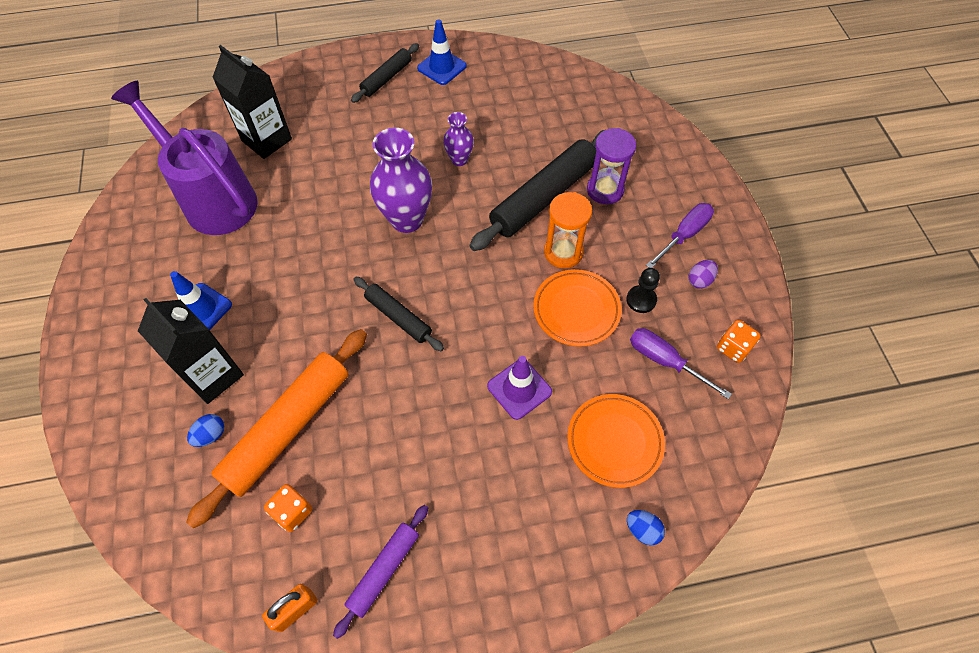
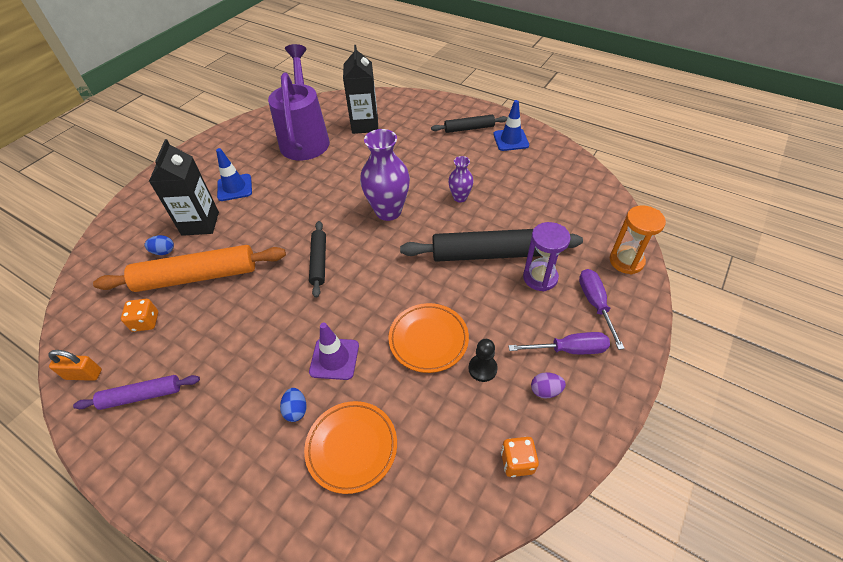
camera: 45 degrees right, 10 degrees down
(563, 252) = (462, 297): orange hourglass -> orange hourglass (626, 261)
(642, 530) = (298, 526): blue egg -> blue egg (296, 410)
(665, 361) = (451, 425): purple screwdriver -> purple screwdriver (595, 304)

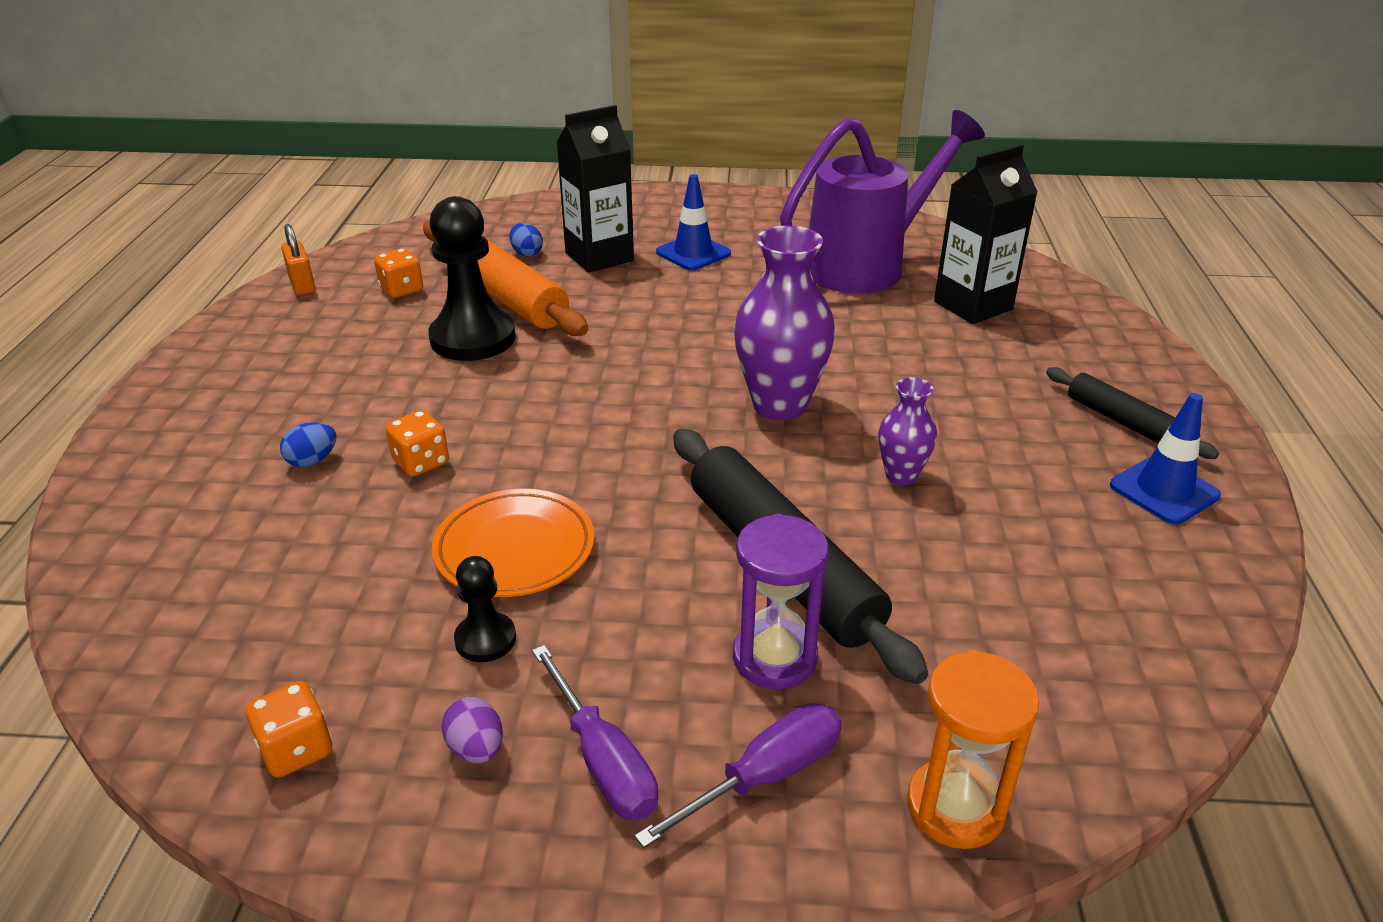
camera: 60 degrees right, 15 degrees down
(142, 396) = (287, 334): purple rolling pin -> none
(234, 303) = (473, 338): none -> black pawn
(319, 261) = (605, 378): black rolling pin -> none
(334, 359) = (421, 462): purple traffic cone -> orange dice
(352, 447) = (266, 537): orange plate -> none

